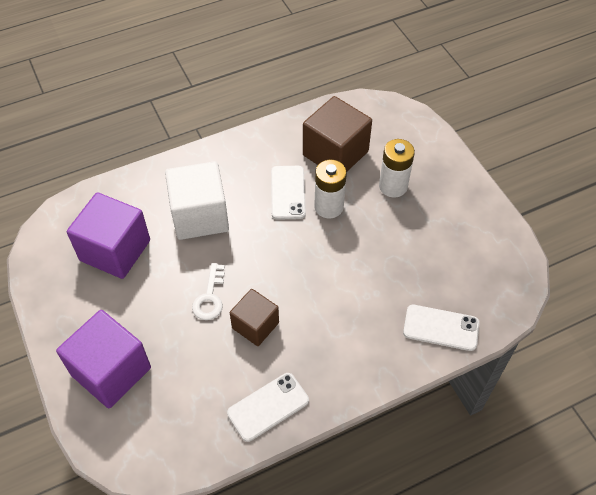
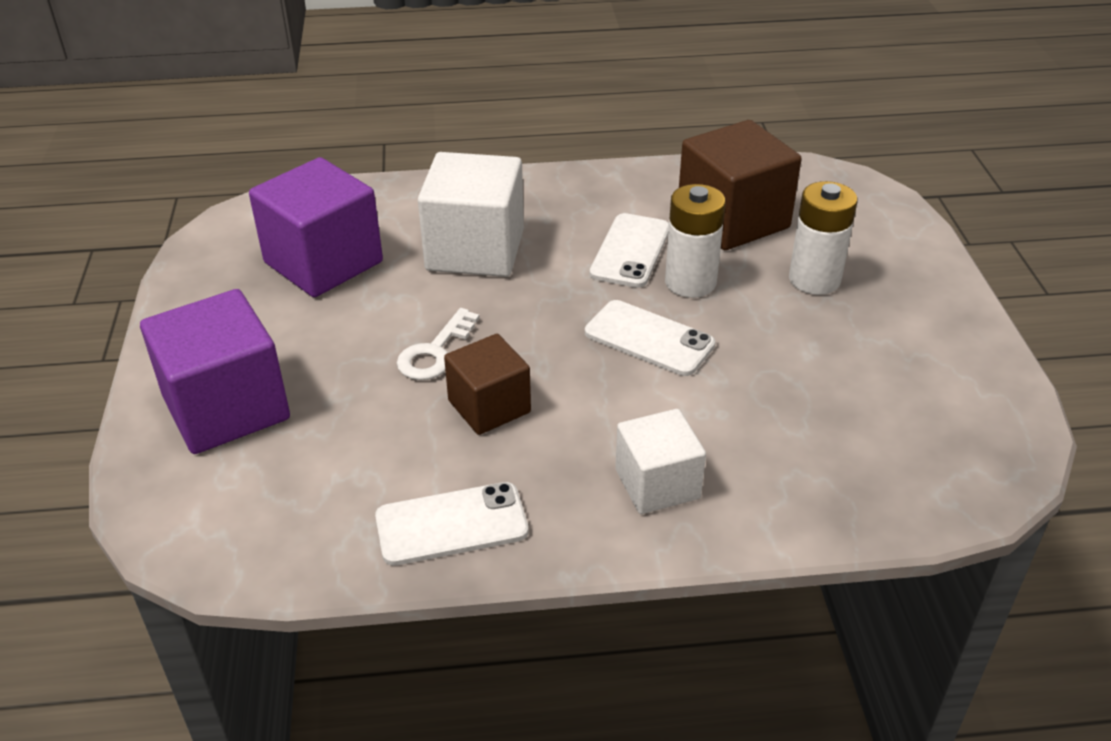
camera: 20 degrees right, 15 degrees down
(360, 348) = (657, 484): none -> white cube
(441, 328) = (822, 492): white phone -> white phone (649, 338)

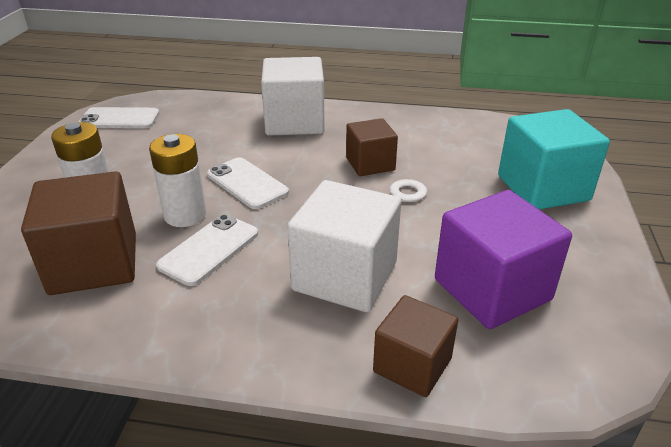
camera: 165 degrees left, 5 degrees down
(226, 408) = (543, 188): purple cube -> turquoise cube
(398, 196) = (412, 365): none -> brown cube
(451, 524) = (404, 123): white phone -> white phone (119, 119)
(657, 484) = (294, 122): white cube -> white cube, size x1.63

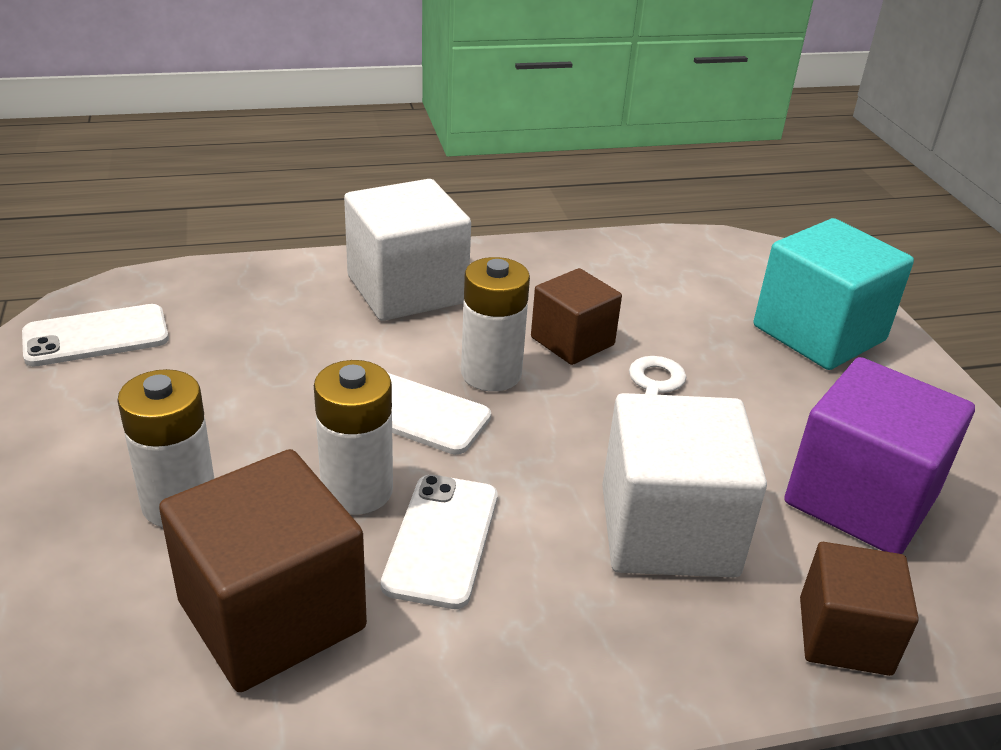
camera: 25 degrees left, 0 degrees up
(307, 172) = (491, 374): none -> white battery

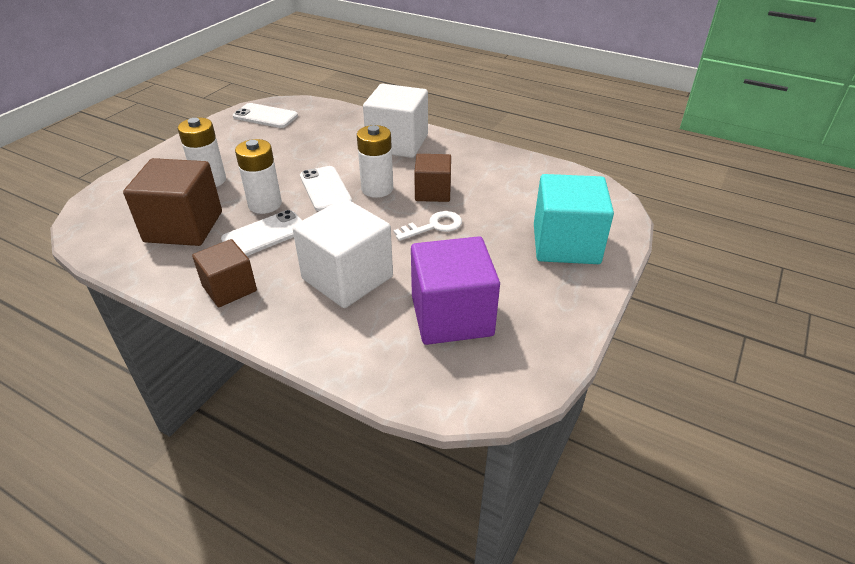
camera: 45 degrees right, 5 degrees up
(844, 636) = (349, 353): brown cube -> brown cube (229, 288)

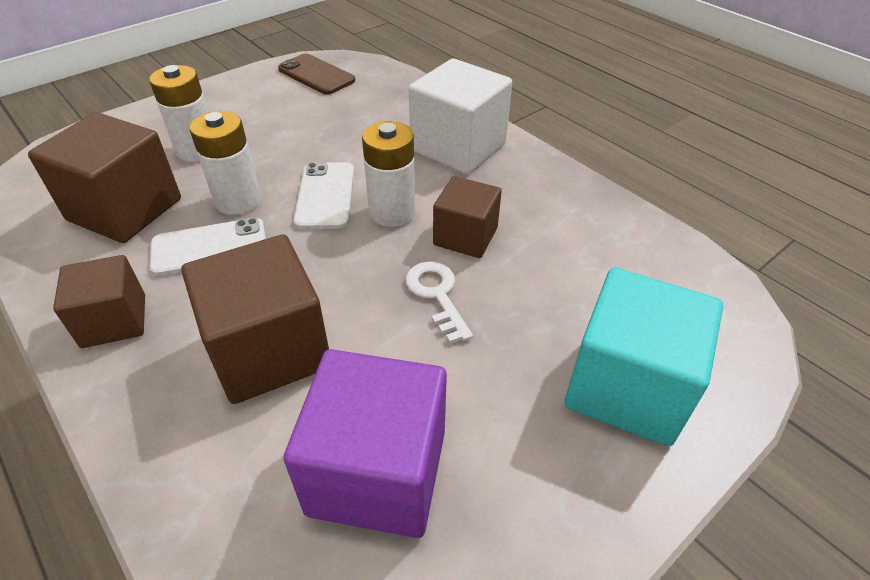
camera: 20 degrees right, 5 degrees up
(265, 116) = (316, 75): white phone -> brown phone
(347, 278) = (269, 350): white cube -> brown cube
(434, 226) = (437, 295): white key -> white key turned 105 degrees counterclockwise

